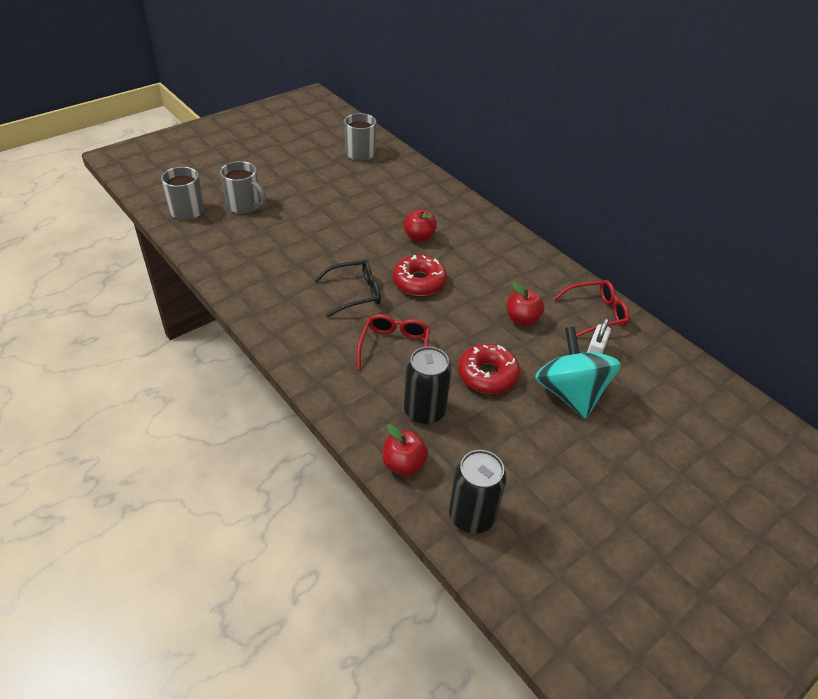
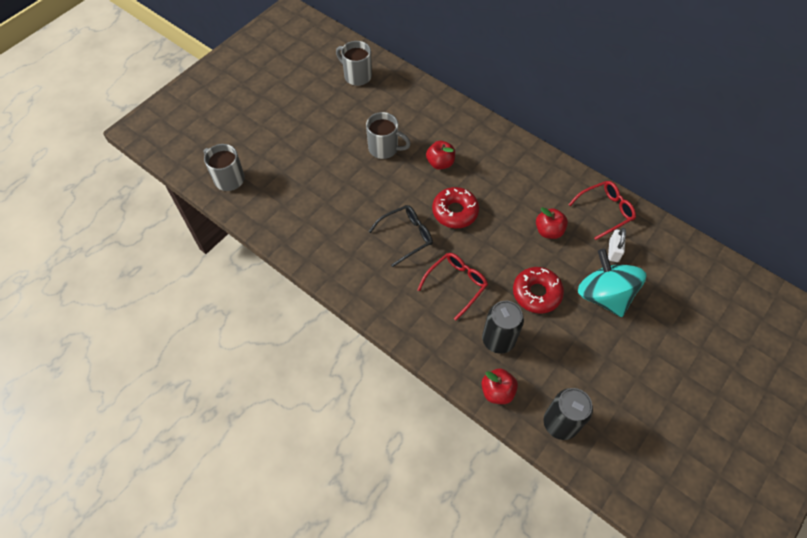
camera: 10 degrees left, 15 degrees up
(244, 205) = (278, 162): grey mug -> grey mug (384, 148)
(394, 348) = (456, 284): red glasses -> red glasses turned 45 degrees clockwise

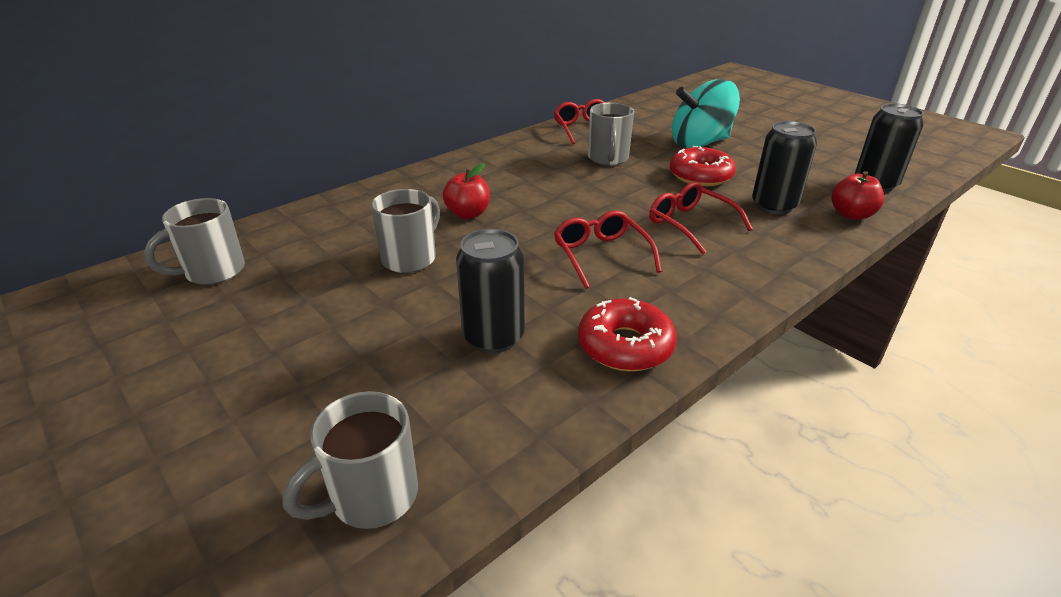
camera: 80 degrees left, 25 degrees down
(322, 198) = (493, 337): none -> black can
(406, 236) = (601, 255): black glasses -> red glasses
(455, 212) = (563, 212): red donut -> red donut (625, 346)
(548, 231) = (608, 159): red apple -> grey mug
(613, 251) = (641, 132): white padlock -> none

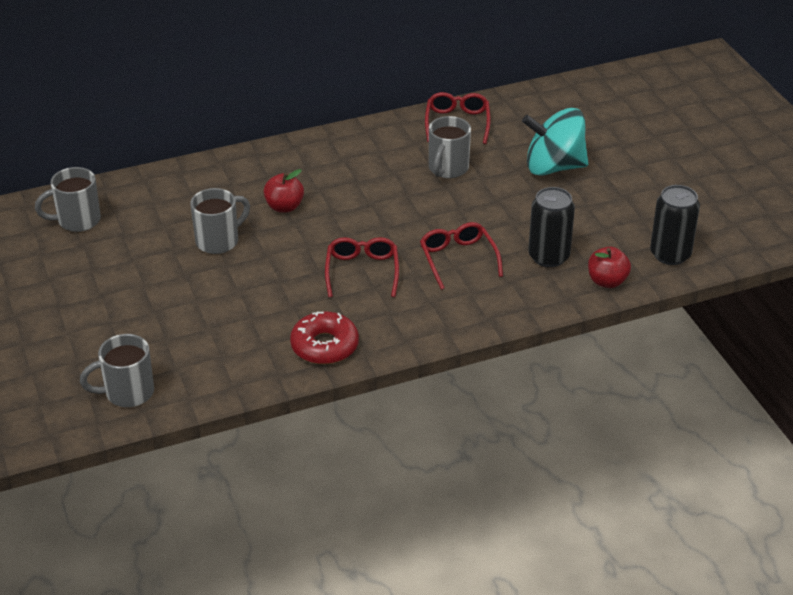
camera: 20 degrees right, 5 degrees up
(493, 337) = (243, 318): black can -> none
(700, 176) = (515, 208): red donut -> none

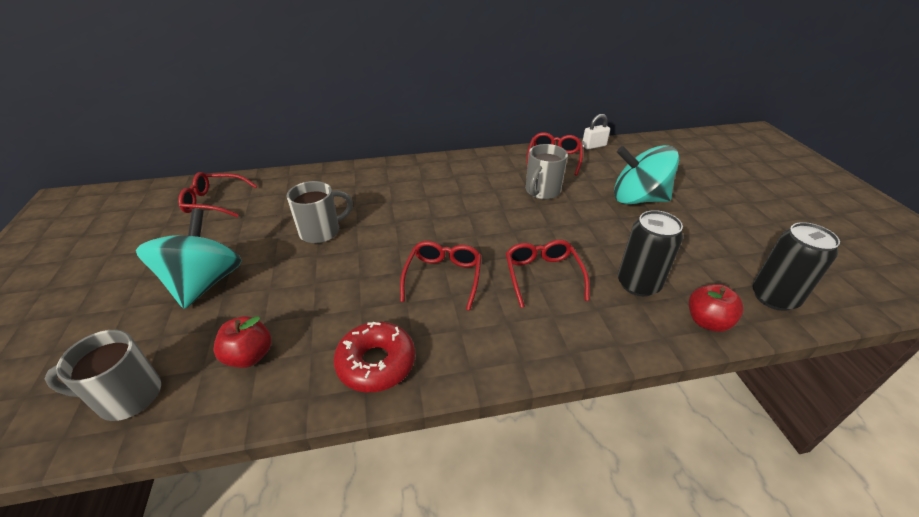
camera: 10 degrees right, 0 degrees up
(77, 221) = (215, 201): grey mug -> red glasses
(128, 303) = (204, 283): none -> turquoise spinning top
(284, 207) = (392, 208): red apple -> red apple (249, 356)
(505, 99) = (594, 146): none -> white padlock

